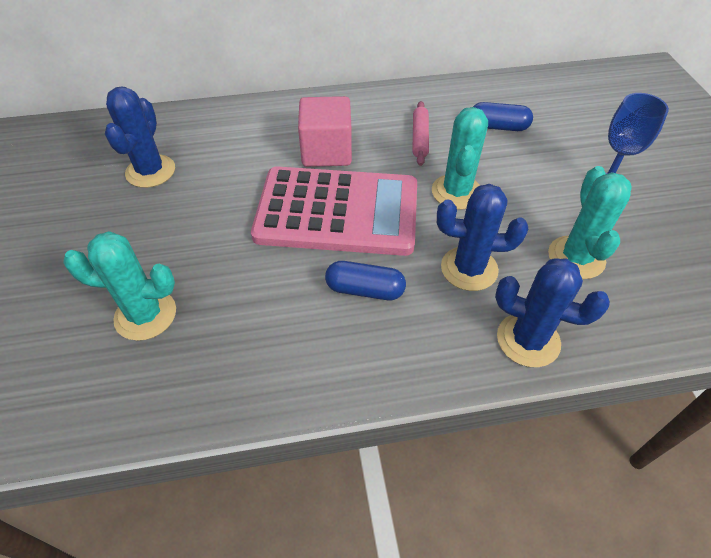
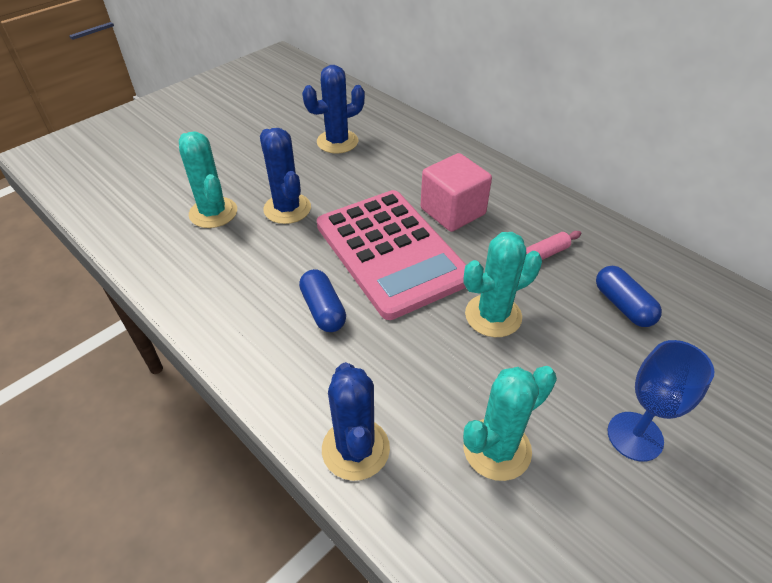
camera: 55 degrees right, 5 degrees down
(469, 269) = (404, 367): blue cactus -> blue cactus (287, 209)

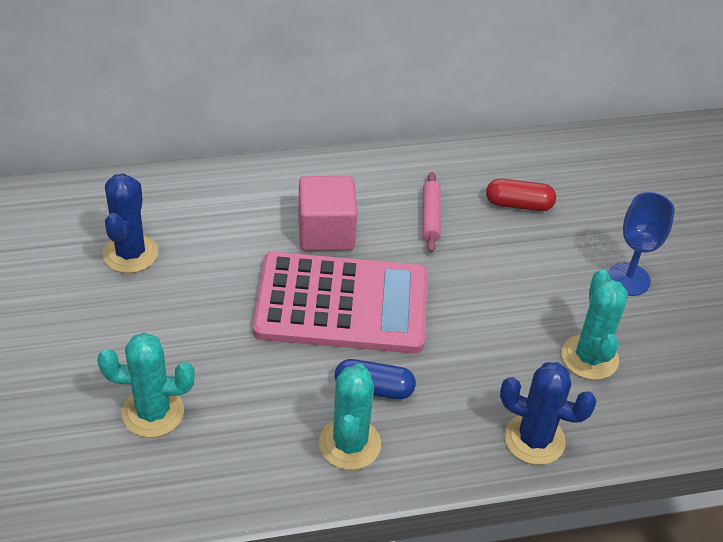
camera: 60 degrees left, 0 degrees up
(287, 209) = (206, 348): blue cactus -> none
(493, 316) = (469, 283): turquoise cactus -> turquoise cactus (349, 444)
(623, 305) = (518, 204): blue capsule -> red capsule

